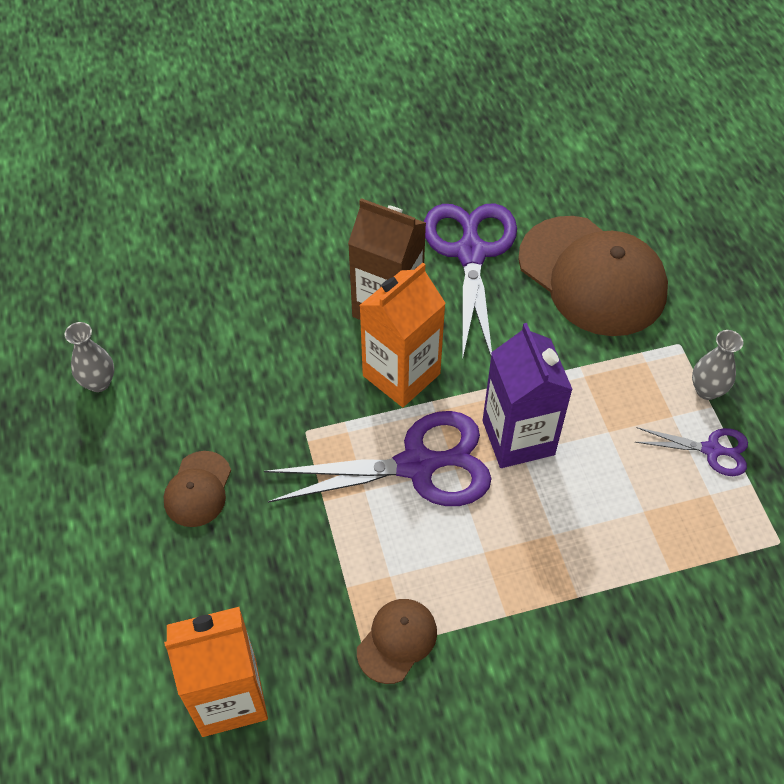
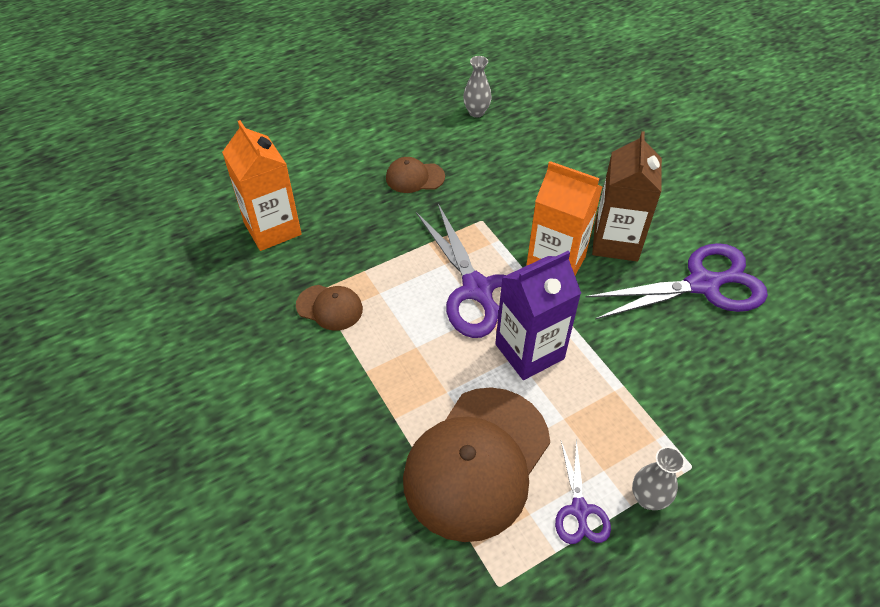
camera: 75 degrees right, 5 degrees down
(592, 276) = (732, 380): brown cap -> brown cap (477, 462)

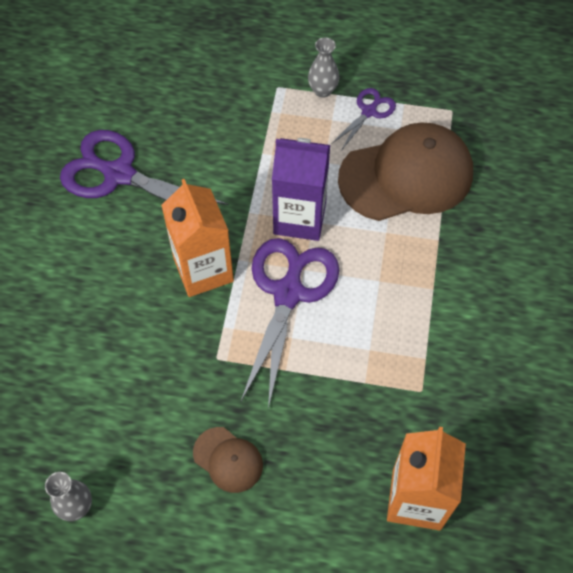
camera: 140 degrees left, 10 degrees up
(329, 307) = (422, 366): brown cap -> none
(616, 242) = (134, 253): brown carton -> none

